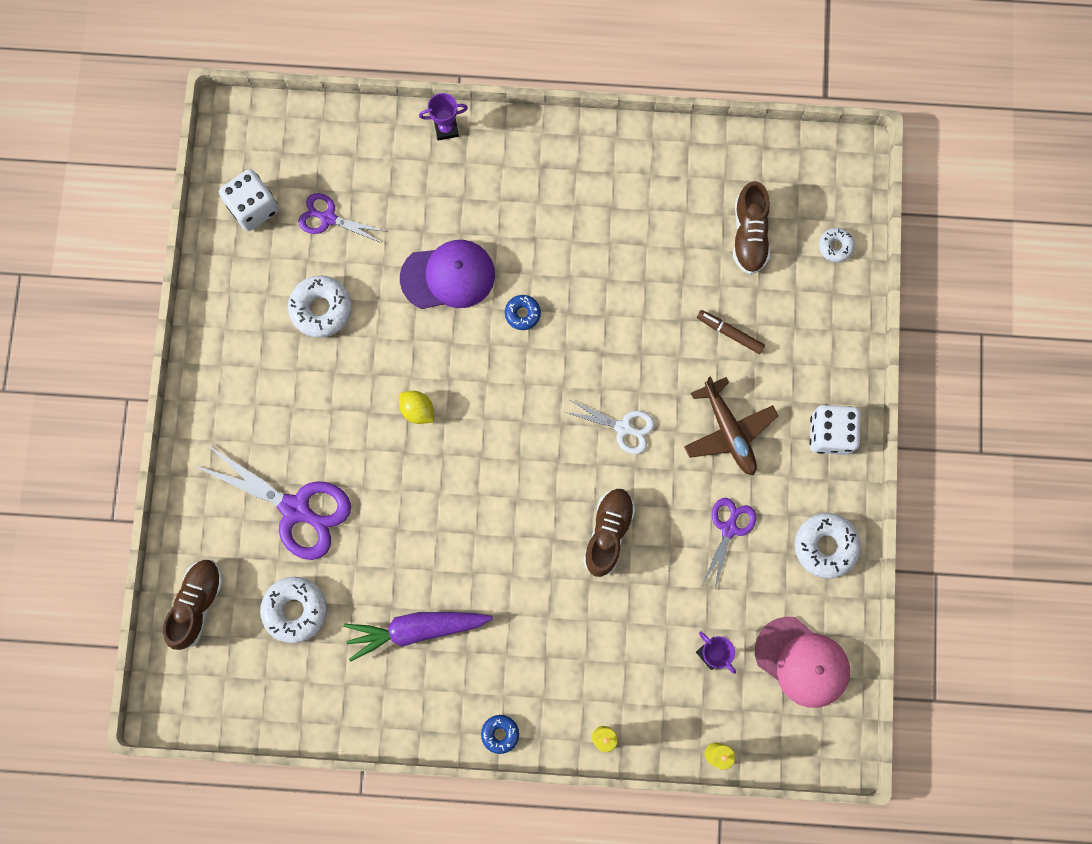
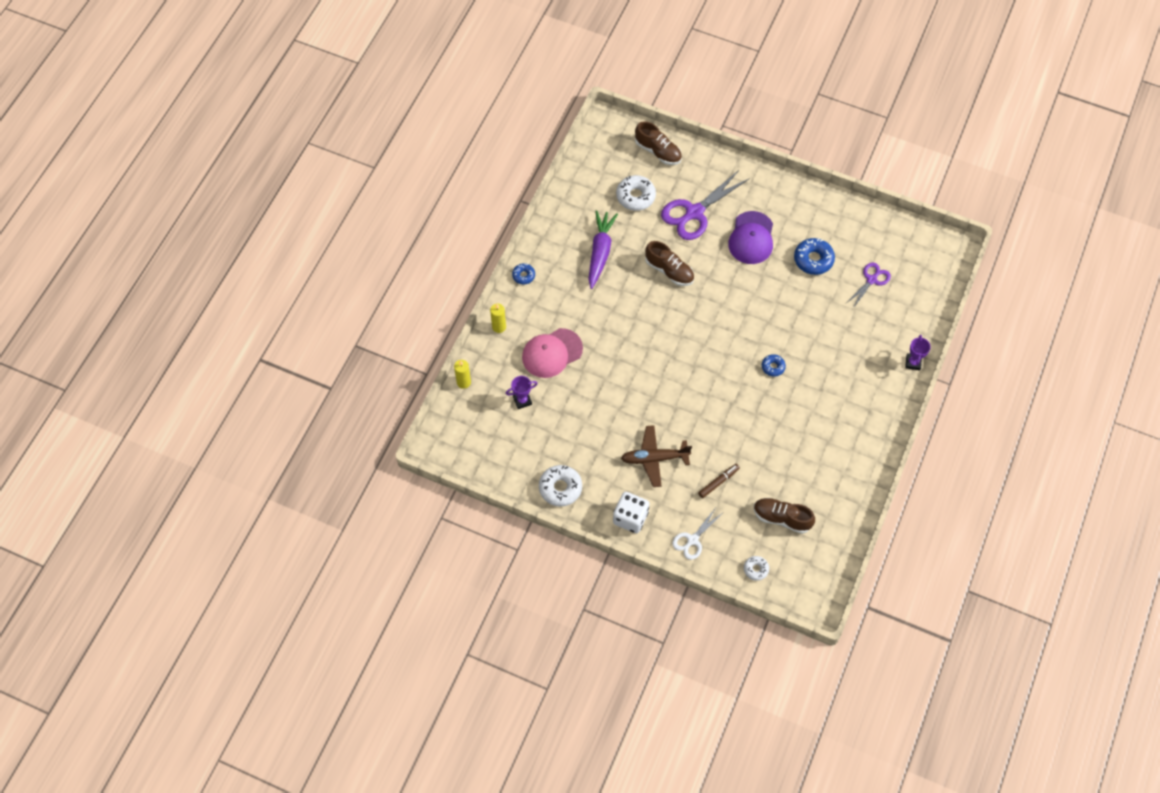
camera: 110 degrees right, 15 degrees down
(253, 207) = (891, 242): white dice -> none
(321, 309) = (813, 259): white donut -> blue donut
(417, 410) = (731, 291): yellow lemon -> none
(448, 276) = (811, 333): purple cap -> purple cap (751, 238)
(608, 533) = (617, 369): brown shoe -> brown shoe (669, 270)
(623, 427) = (679, 399): white scissors -> white scissors (692, 540)
(729, 529) = (593, 437): purple scissors -> none
(802, 662) = (496, 448): pink cap -> pink cap (552, 353)

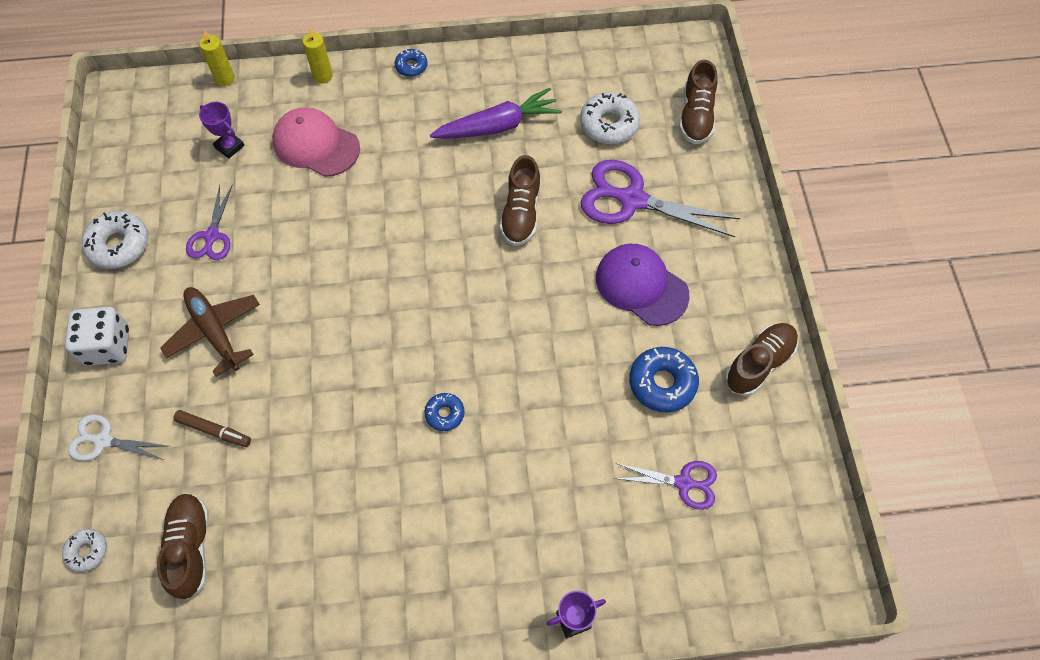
camera: 60 degrees right, 0 degrees up
(585, 435) = (212, 236): none -> purple scissors
(751, 238) = (641, 286): purple cap -> purple cap turned 60 degrees clockwise
(828, 211) = (759, 364): none -> brown shoe

